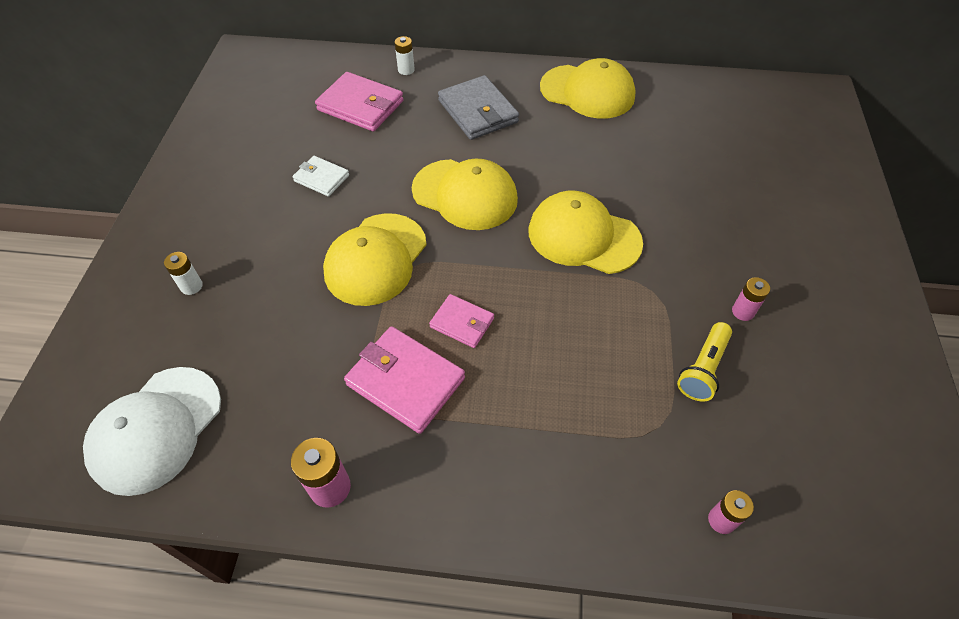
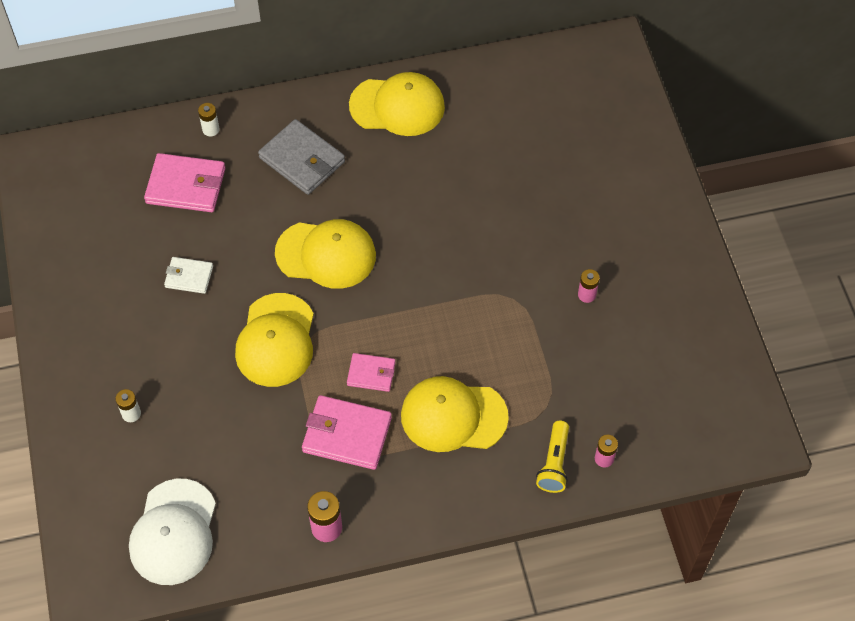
camera: 20 degrees left, 5 degrees up
(583, 236) = (442, 265): yellow cap -> yellow cap (453, 416)
(703, 369) = (567, 352): yellow flashlight -> yellow flashlight (554, 463)

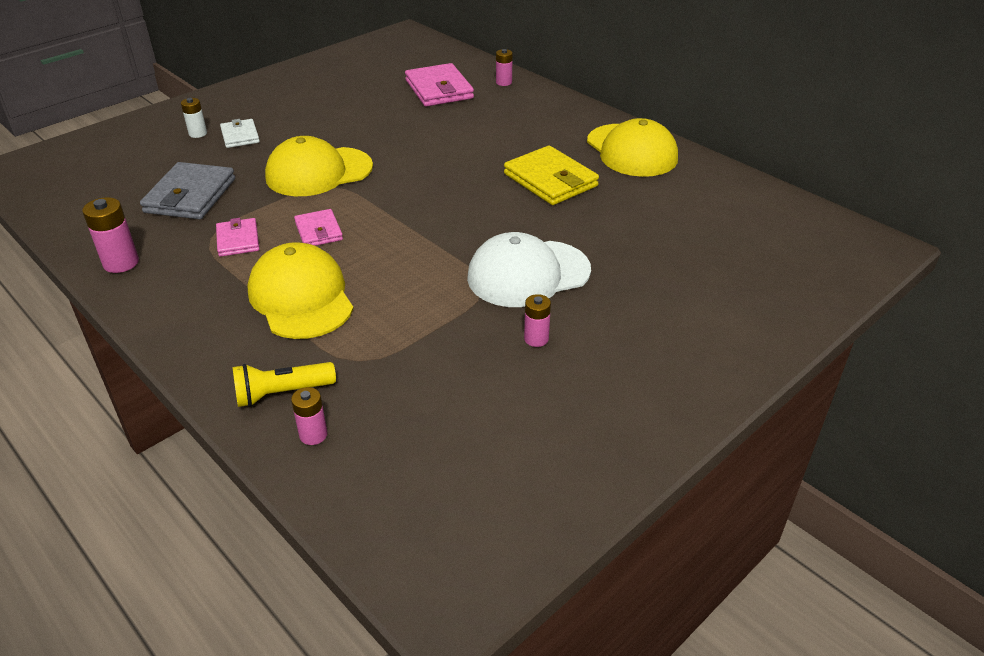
camera: 60 degrees right, 20 degrees down
(174, 532) = (84, 187): white cap -> white cap (528, 274)
(189, 276) = (352, 116): white wallet -> white wallet (240, 136)
(211, 129) = (504, 82): white battery -> pink battery
(302, 160) = (519, 126): grey wallet -> grey wallet (190, 195)
(326, 254) = (432, 167): yellow cap -> none
(347, 434) = (238, 240): pink wallet -> pink wallet, size x0.58
(403, 184) = (550, 180): none -> yellow wallet

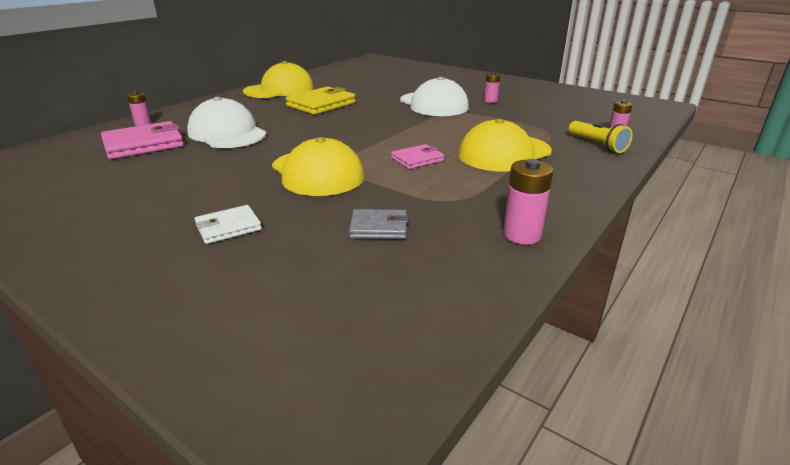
camera: 100 degrees left, 10 degrees down
(190, 195) = (379, 227): grey wallet -> grey wallet, size x0.58
(198, 133) = (213, 260): white battery -> none
(238, 240) = (448, 187): pink wallet -> none
(455, 125) = (227, 133): none -> white cap

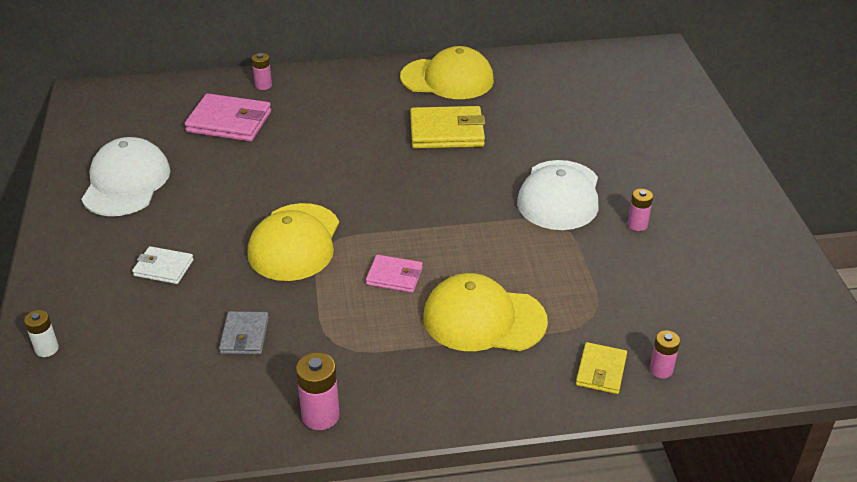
camera: 45 degrees right, 10 degrees up
(193, 337) = (47, 349): none -> white battery
(227, 133) = (305, 139): white cap -> white cap (126, 182)
(379, 227) = (244, 335): grey wallet -> grey wallet turned 45 degrees clockwise
(597, 145) = (601, 371): yellow flashlight -> yellow wallet

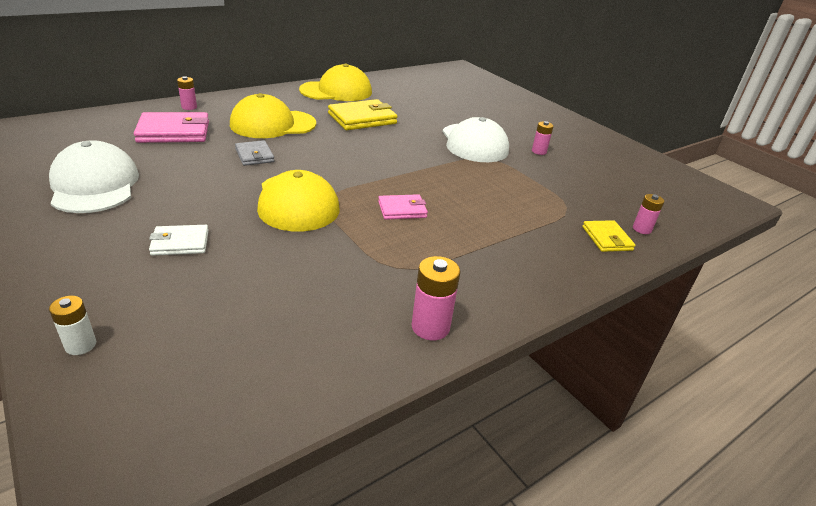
camera: 30 degrees left, 5 degrees down
(244, 335) = (305, 280): grey wallet -> grey wallet (254, 155)
(484, 319) = (496, 224): yellow cap -> yellow cap (273, 124)

